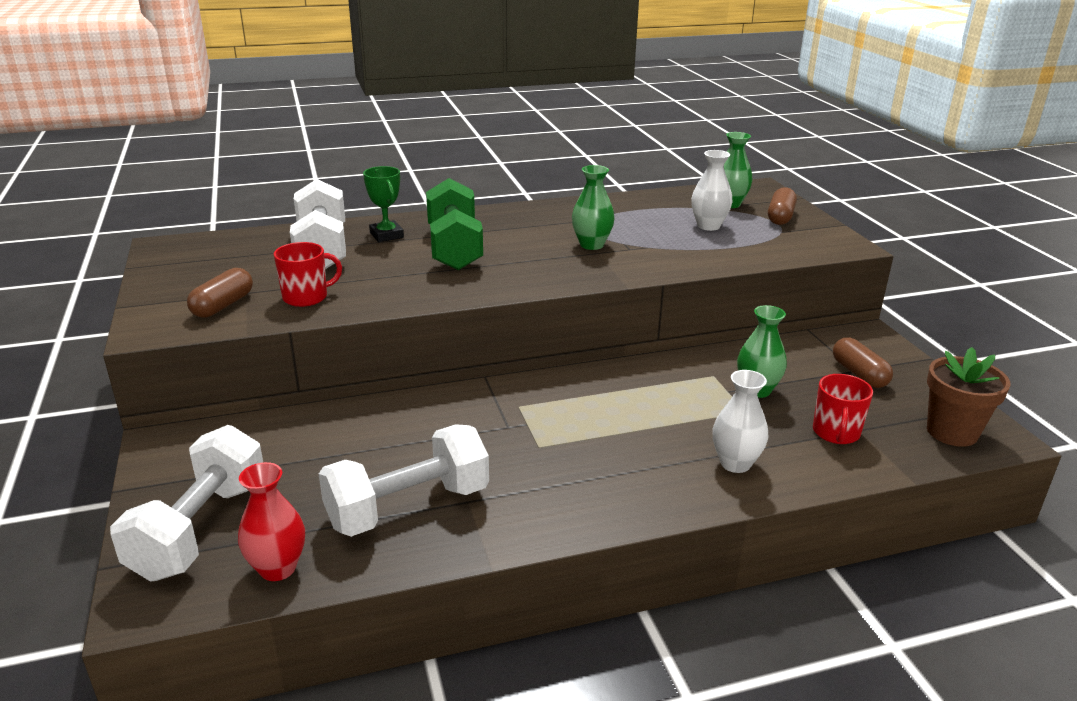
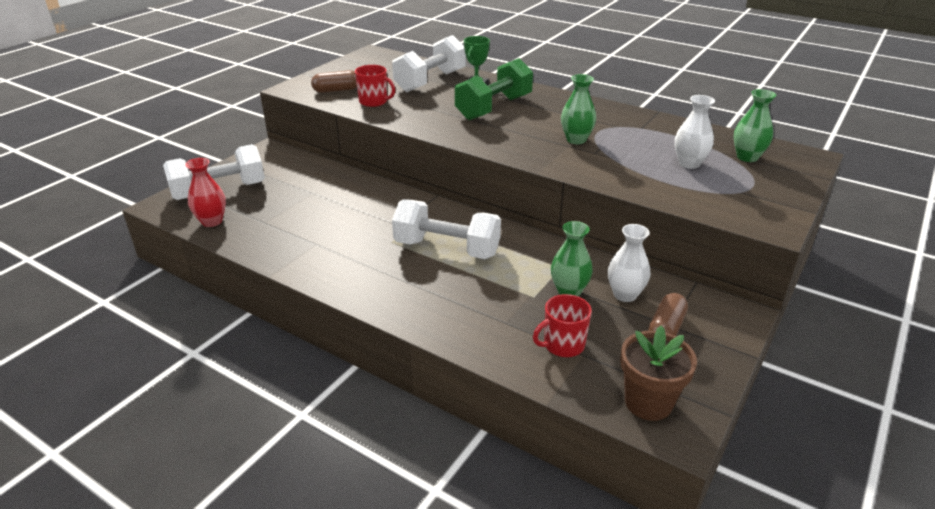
camera: 50 degrees right, 5 degrees up
(408, 507) = (291, 230): white dumbbell -> white dumbbell (447, 248)
(735, 463) = (465, 316): white vase -> white vase (625, 294)
(780, 217) = (768, 183): brown capsule -> none

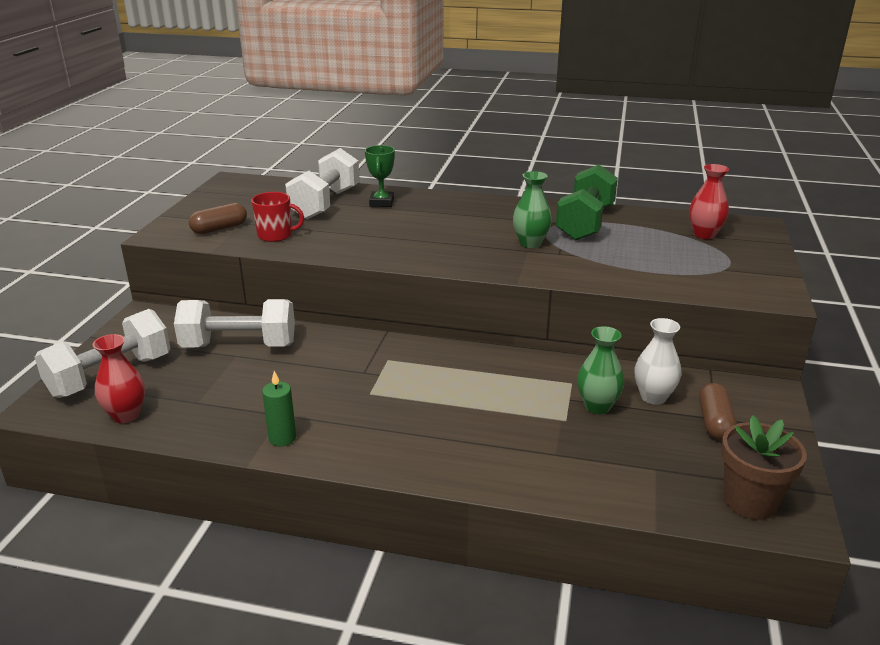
camera: 20 degrees left, 5 degrees down
(305, 262) = (282, 438): none -> green candle
(447, 248) = (438, 388): white dumbbell -> white dumbbell (239, 346)
(494, 108) = (418, 222): green dumbbell -> green dumbbell (585, 223)
(563, 345) = (629, 464): red mug -> none
(689, 164) = (657, 249): white vase -> none
(747, 157) = (704, 234): green vase -> red vase

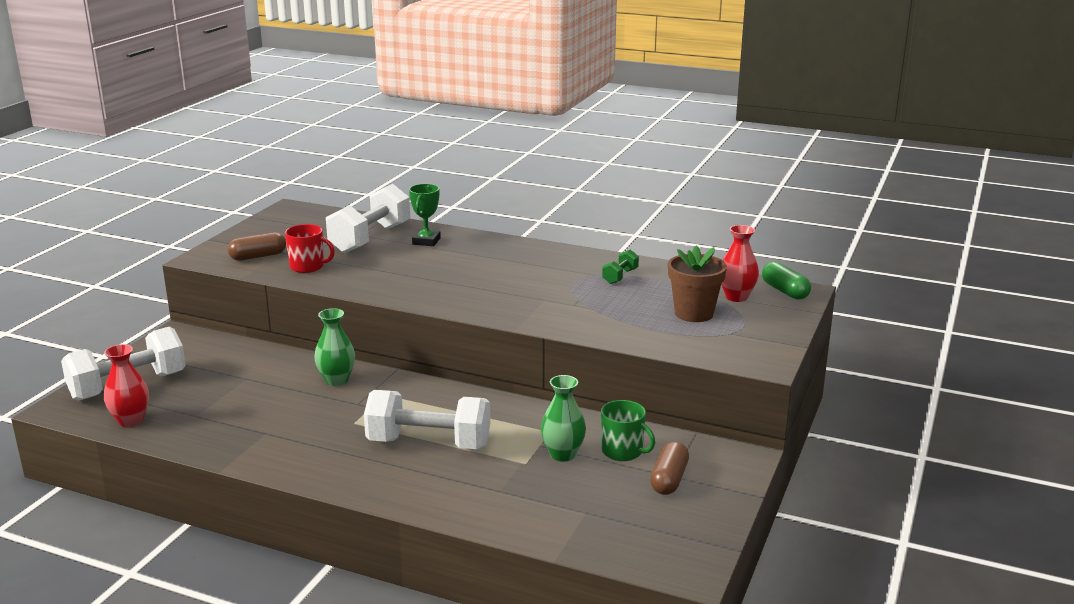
camera: 10 degrees right, 5 degrees down
(239, 346) = (252, 370): white dumbbell -> white dumbbell (429, 443)
(282, 438) = (258, 453): green candle -> none
(530, 243) = (551, 292): green vase -> green vase (336, 380)
(585, 223) = (620, 276): green dumbbell -> green dumbbell, size x0.45
(653, 397) = (623, 451): white vase -> green mug
(743, 226) = (785, 291): none -> green capsule
(749, 502) = (657, 548): brown flower pot -> brown flower pot (694, 313)

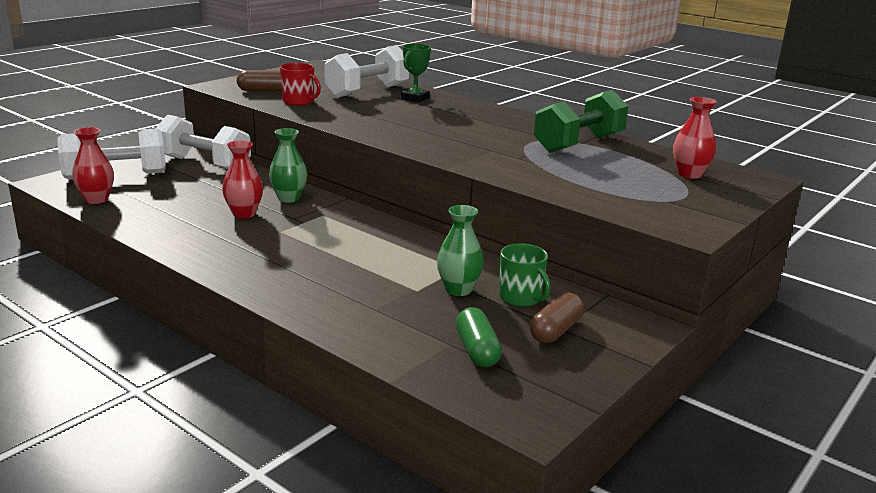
camera: 15 degrees right, 0 degrees up
(302, 408) = (244, 214): none -> red vase
(429, 443) = (336, 259): white dumbbell -> white dumbbell (204, 164)
(620, 276) = (578, 144): green dumbbell -> green dumbbell, size x2.20
(694, 313) = (636, 180): brown flower pot -> none
(785, 291) = (744, 176): green capsule -> green capsule (477, 350)

